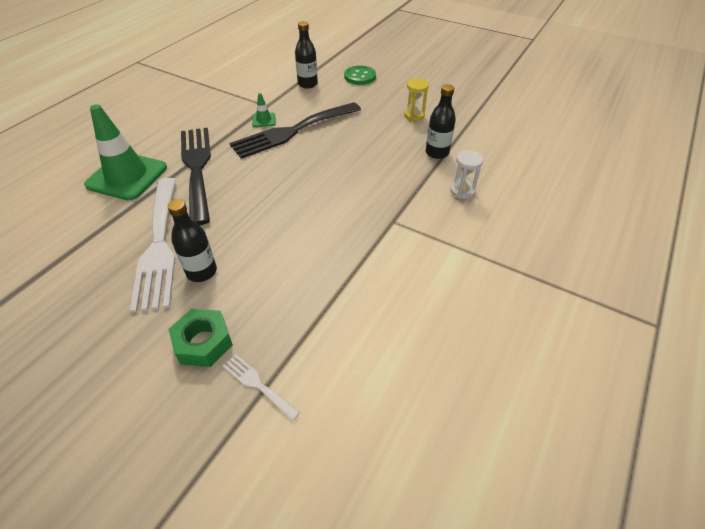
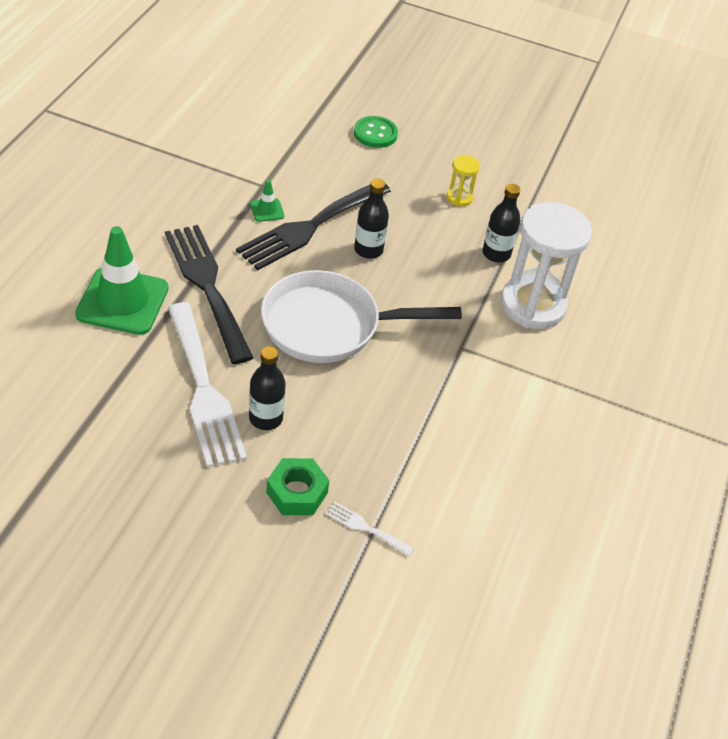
camera: 15 degrees left, 0 degrees up
(283, 200) = (329, 325): none -> white pan
(307, 84) = (307, 148): black bottle -> black bottle (368, 250)
(462, 191) = (532, 305): white hourglass -> white hourglass, size x2.30

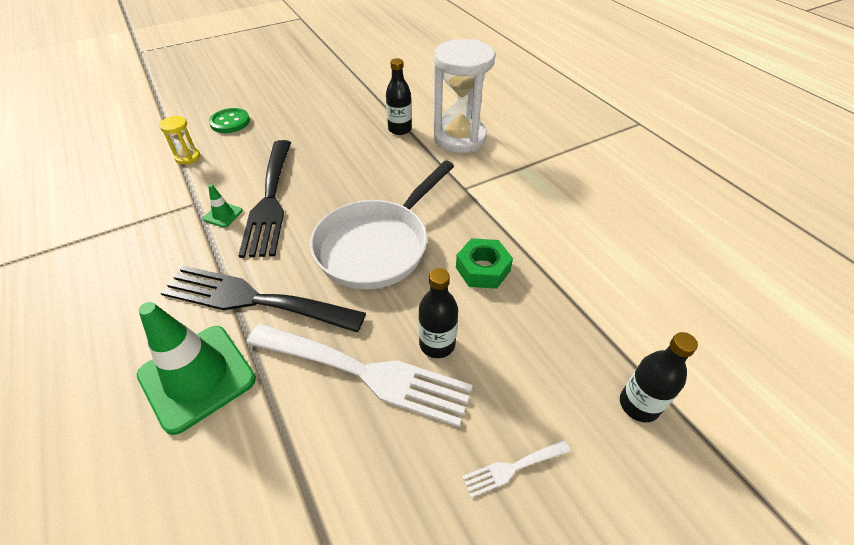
camera: 45 degrees left, 0 degrees up
(297, 492) = (536, 369): green nut -> green nut (483, 269)
(365, 528) = (604, 342): white fork -> white fork (512, 468)
(368, 250) = (328, 183): black bottle -> black bottle (639, 405)
(459, 197) = (334, 118): yellow hourglass -> yellow hourglass (188, 157)

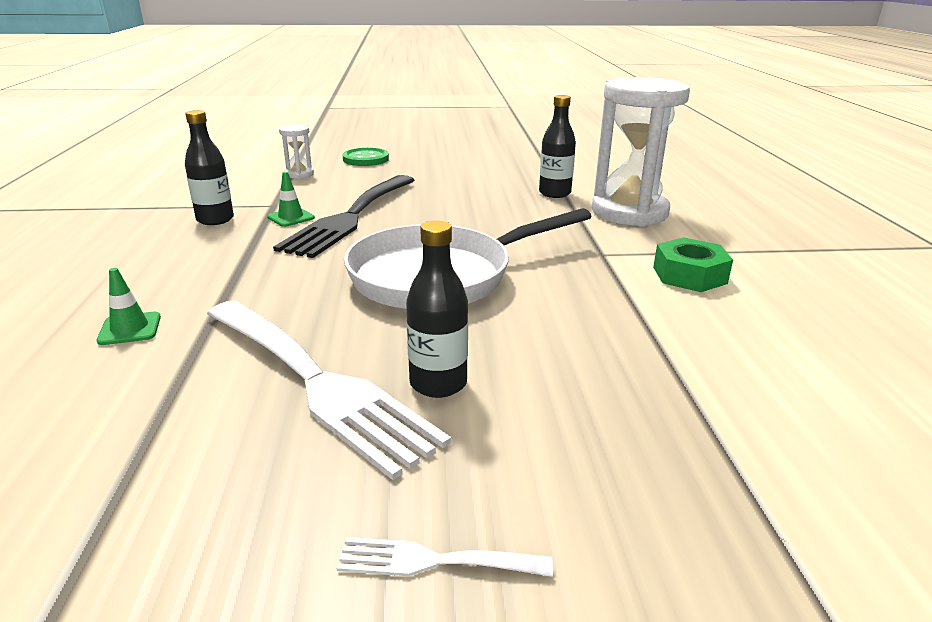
camera: 25 degrees right, 20 degrees down
(188, 157) = (299, 174): yellow hourglass -> white hourglass
(197, 377) = (130, 329): green traffic cone -> green traffic cone, size x0.43
(253, 299) = (254, 285): black fork -> none
(483, 269) = (568, 329): green nut -> green nut (689, 275)
(639, 405) = (736, 564): black bottle -> black bottle (215, 219)

